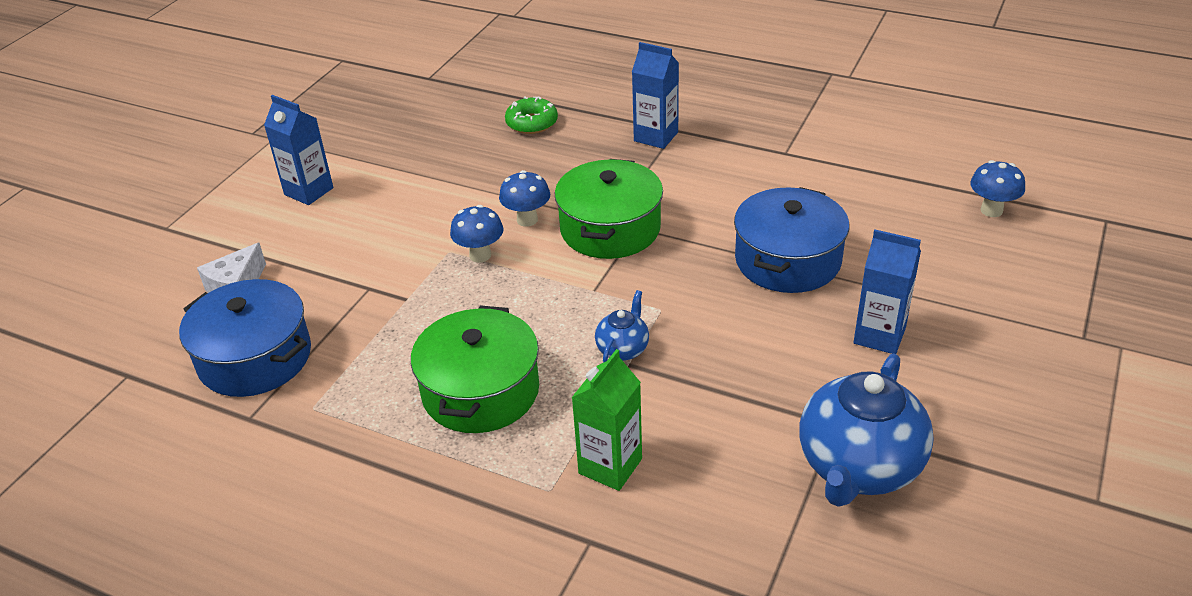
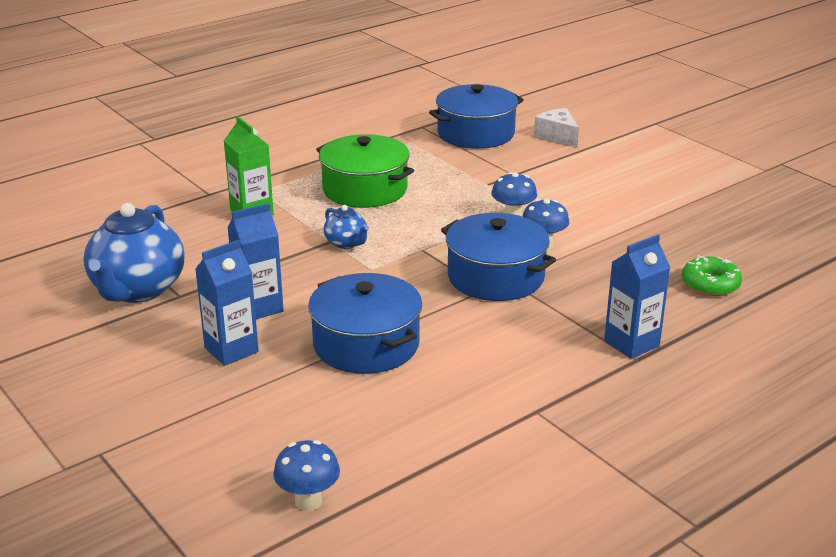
camera: 115 degrees right, 10 degrees down
(309, 191) = (665, 172): blue carton -> blue carton (259, 307)
(610, 229) = (495, 277): green pot -> blue pot
(858, 467) = (137, 290): blue teapot -> blue teapot turned 135 degrees counterclockwise

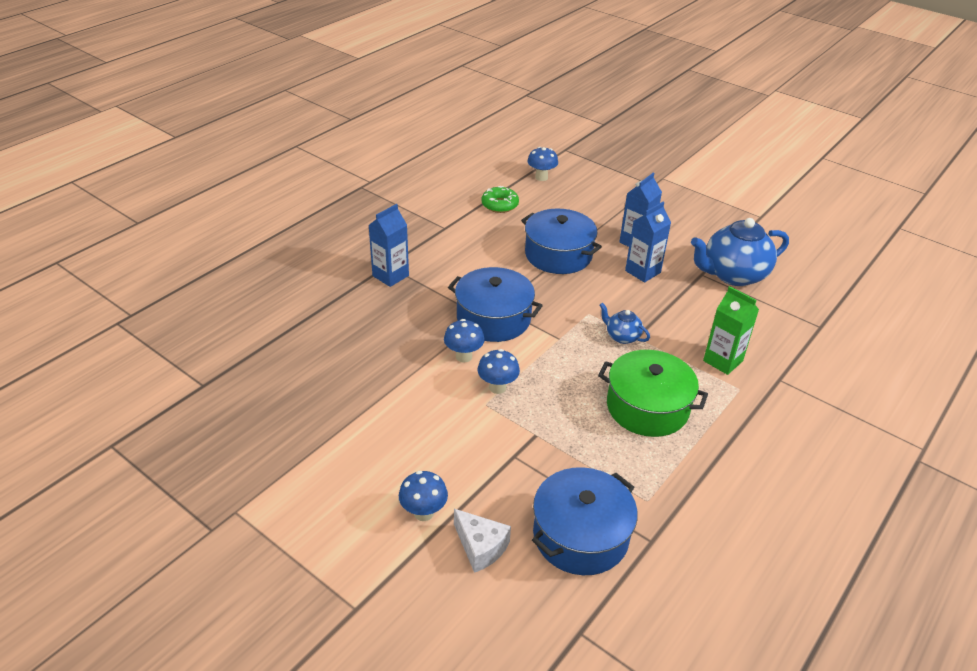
camera: 165 degrees right, 10 degrees up
(137, 290) = (733, 275): blue teapot -> blue teapot turned 105 degrees counterclockwise
(601, 154) = (423, 513): none -> blue mushroom
(710, 284) = (329, 333): green donut -> green donut (500, 205)

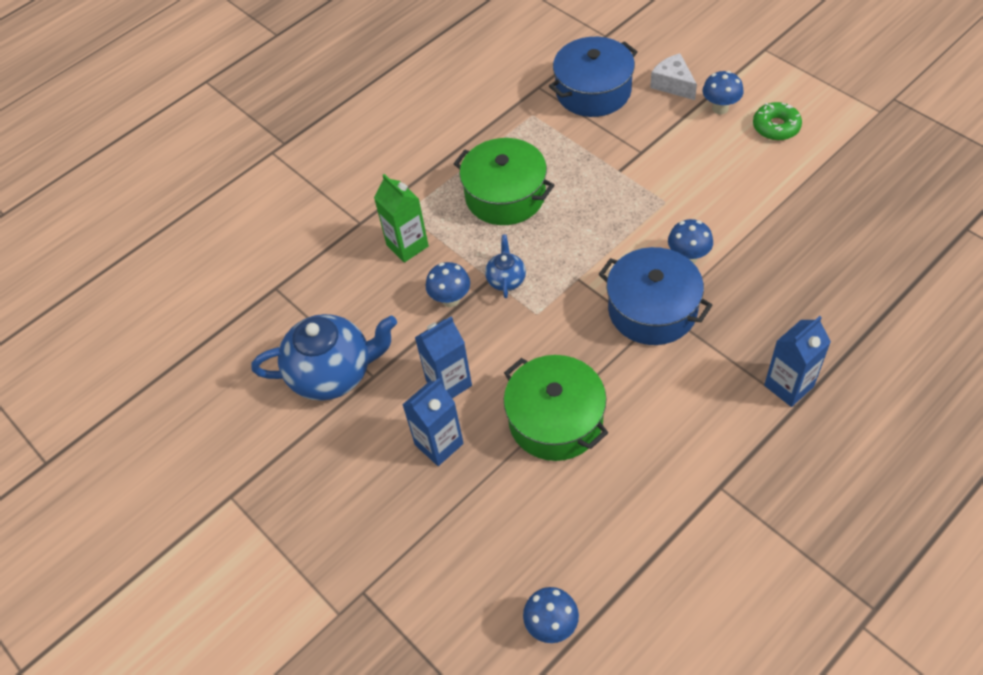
camera: 165 degrees left, 15 degrees up
(497, 387) = (652, 219): blue mushroom -> blue mushroom (450, 299)
(500, 205) = (631, 544): green donut -> green donut (776, 127)
(558, 255) = (555, 420): blue pot -> green pot
(622, 336) = (506, 279): blue teapot -> blue teapot turned 135 degrees counterclockwise

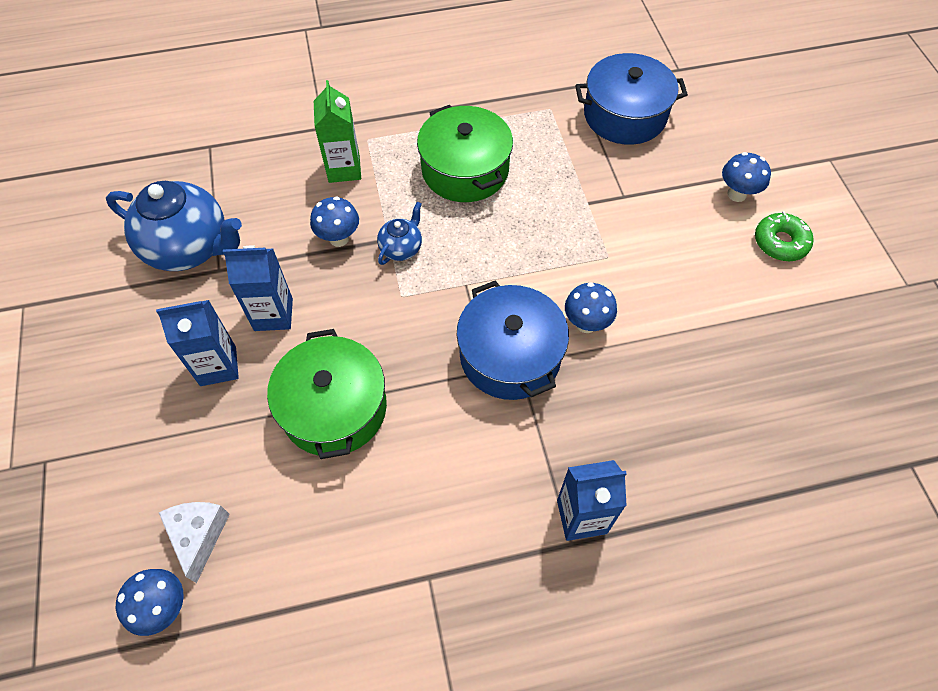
camera: 25 degrees right, 5 degrees up
(673, 84) = (707, 147): white cheese -> white cheese (198, 536)

